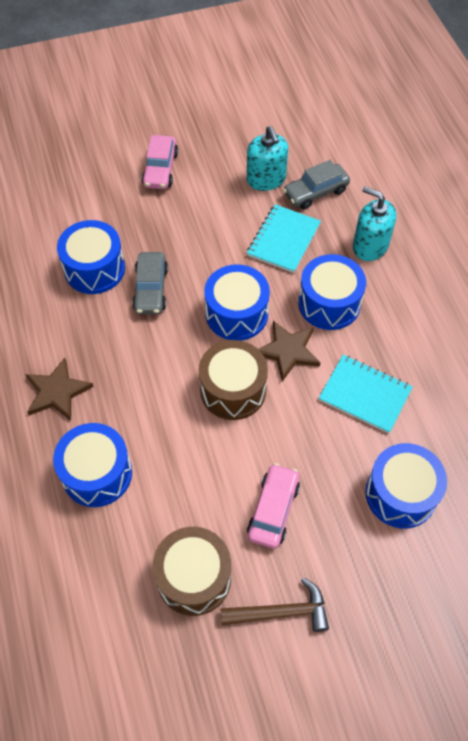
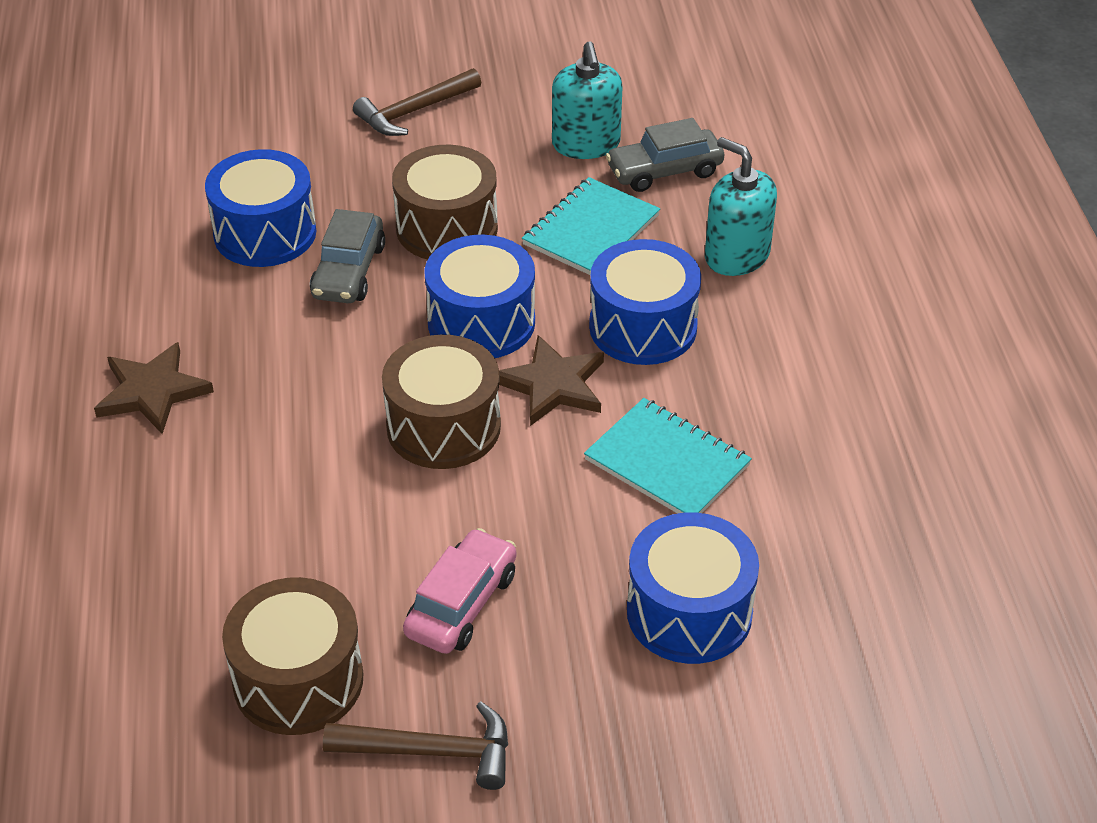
camera: 10 degrees right, 15 degrees down
(97, 473) = (182, 512): blue drum -> none
(160, 169) = (414, 111): pink car -> brown hammer
(200, 250) = (447, 228): none -> brown drum

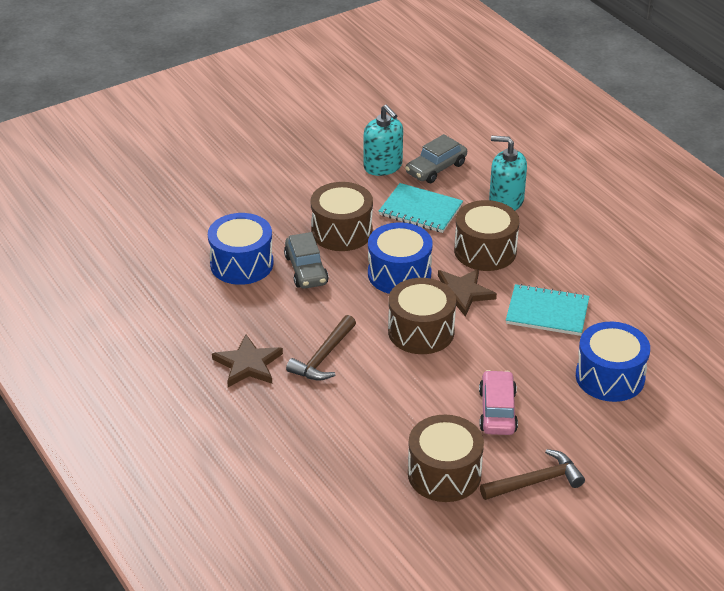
camera: 25 degrees left, 5 degrees down
(414, 111) = (273, 175): brown hammer -> brown hammer (323, 357)
(591, 230) = (420, 210): turquoise notebook -> turquoise notebook turned 75 degrees counterclockwise
(643, 327) = (485, 251): blue drum -> brown drum

